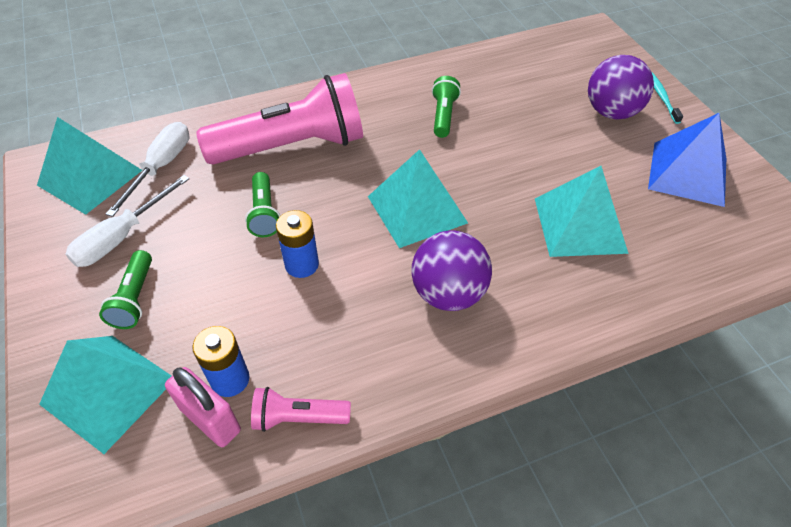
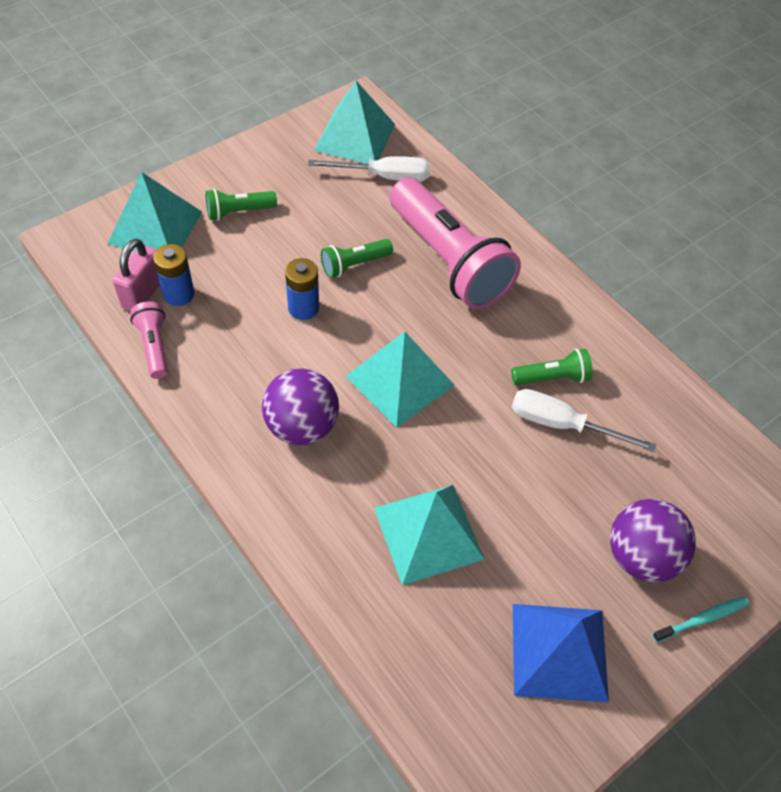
camera: 70 degrees right, 5 degrees up
(122, 237) = (297, 181): white screwdriver -> white screwdriver (562, 424)

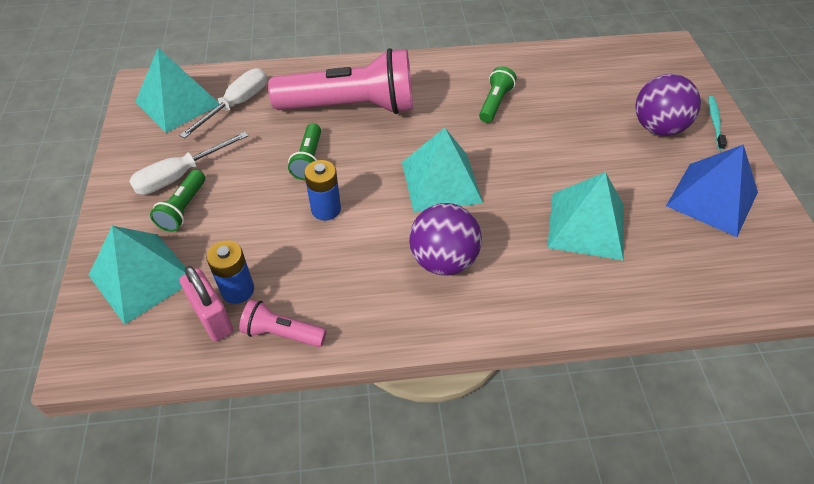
camera: 55 degrees left, 5 degrees down
(562, 424) = (536, 116): white screwdriver -> white screwdriver (180, 175)

